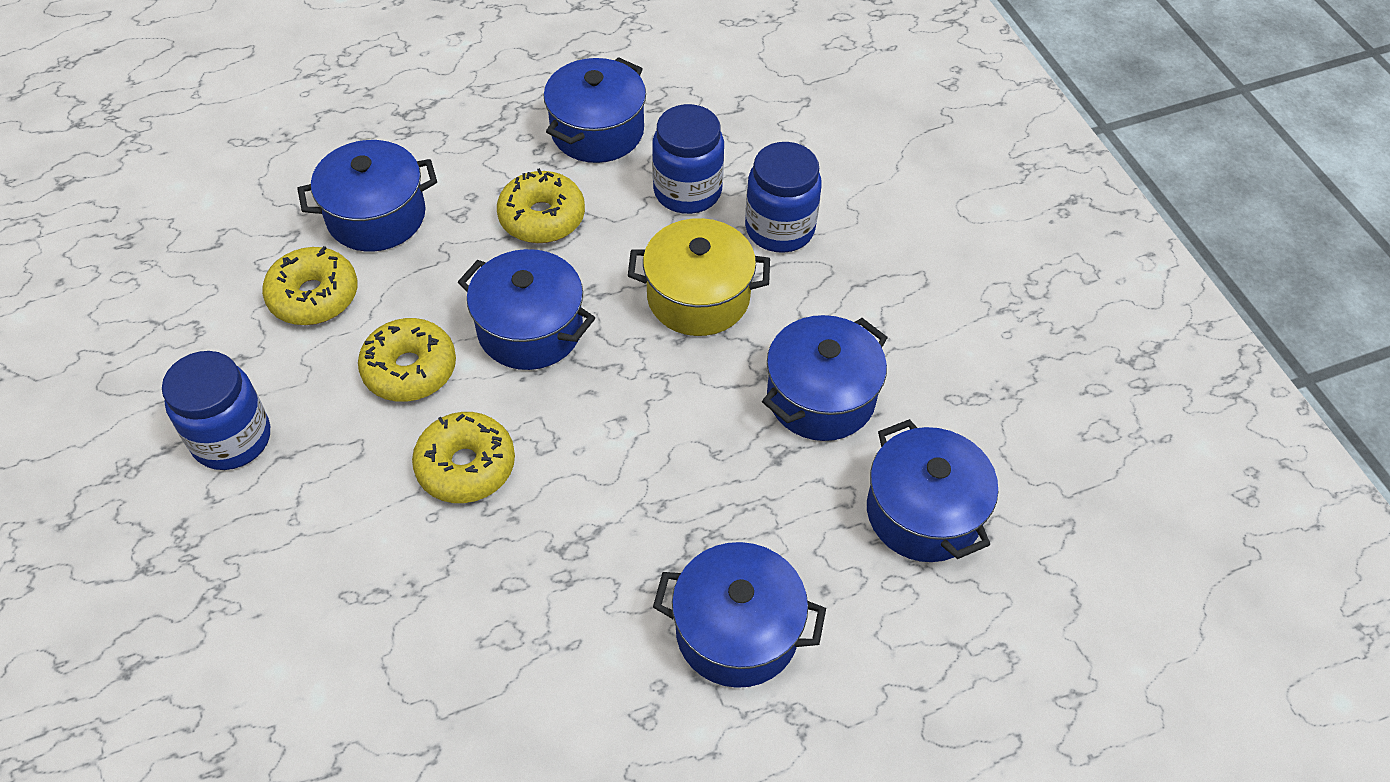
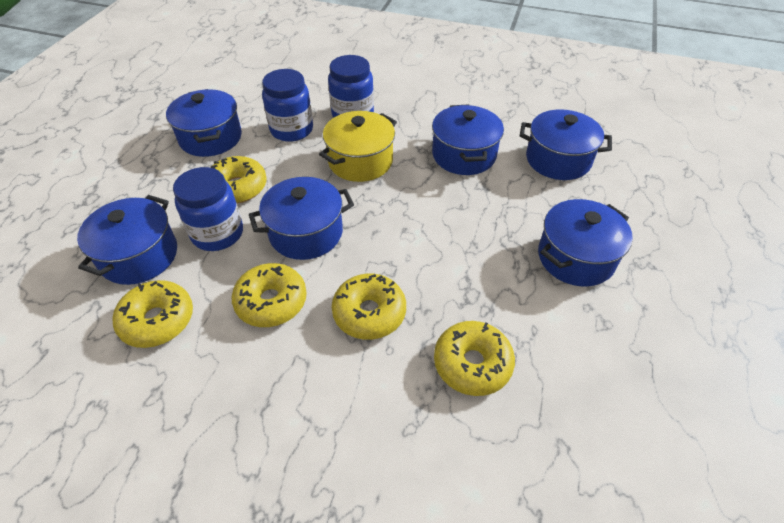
camera: 50 degrees left, 5 degrees down
(232, 439) = (216, 433): blue jar -> blue jar (217, 233)
(474, 607) = (472, 364): none -> yellow donut

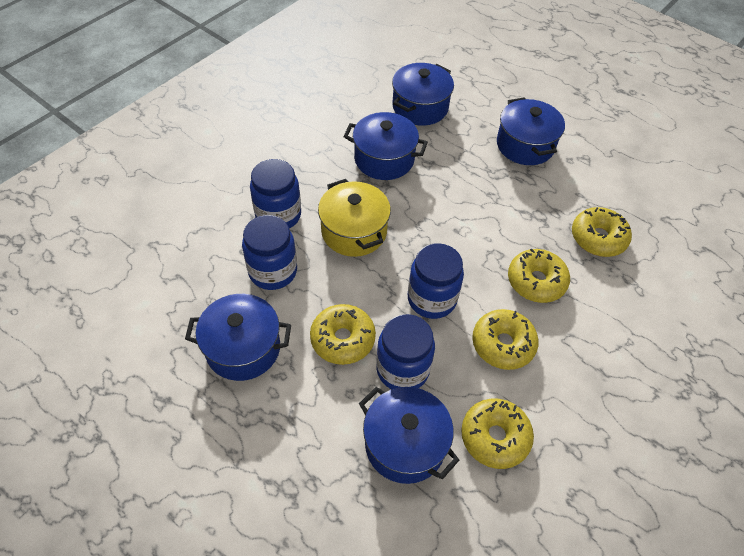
camera: 70 degrees left, 5 degrees up
(306, 233) = (431, 299): blue pot -> blue jar

